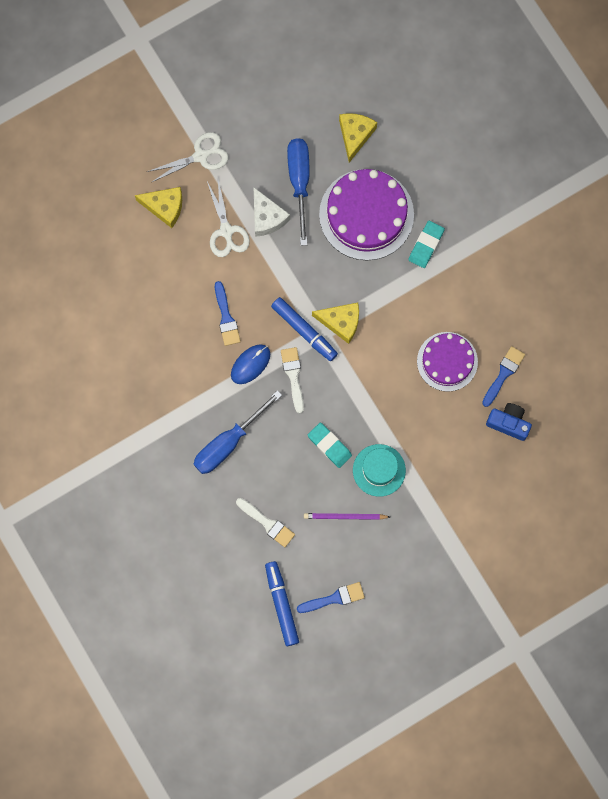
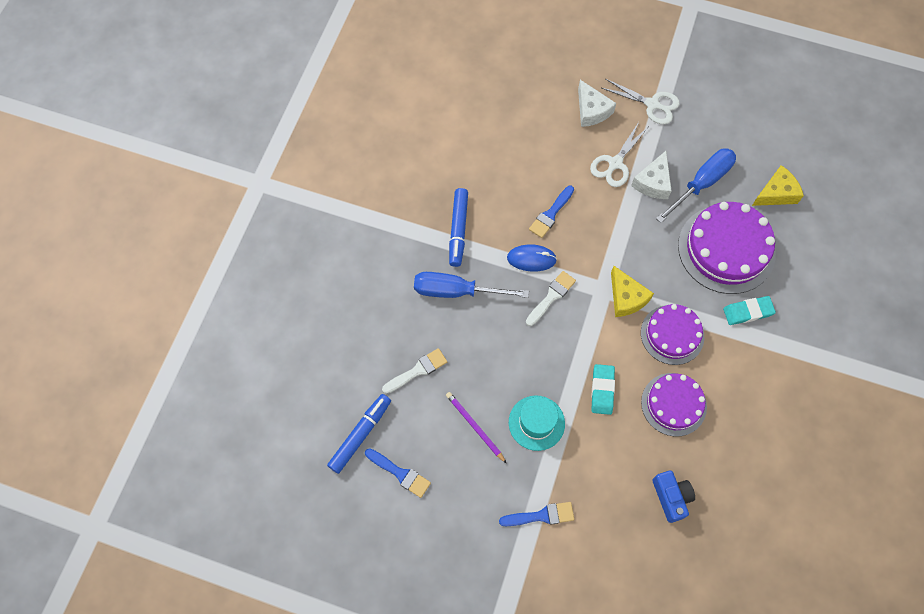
camera: 50 degrees right, 10 degrees down
(165, 207) = (591, 110): yellow cheese -> white cheese
(267, 523) = (417, 371): white brush -> white brush turned 120 degrees counterclockwise
(304, 331) = (594, 276): blue marker -> blue marker (458, 230)
(329, 446) = (521, 368): turquoise eraser -> turquoise eraser (602, 390)
(396, 315) = (672, 334): none -> purple cake
(503, 374) = (707, 459): blue brush -> blue brush (541, 516)

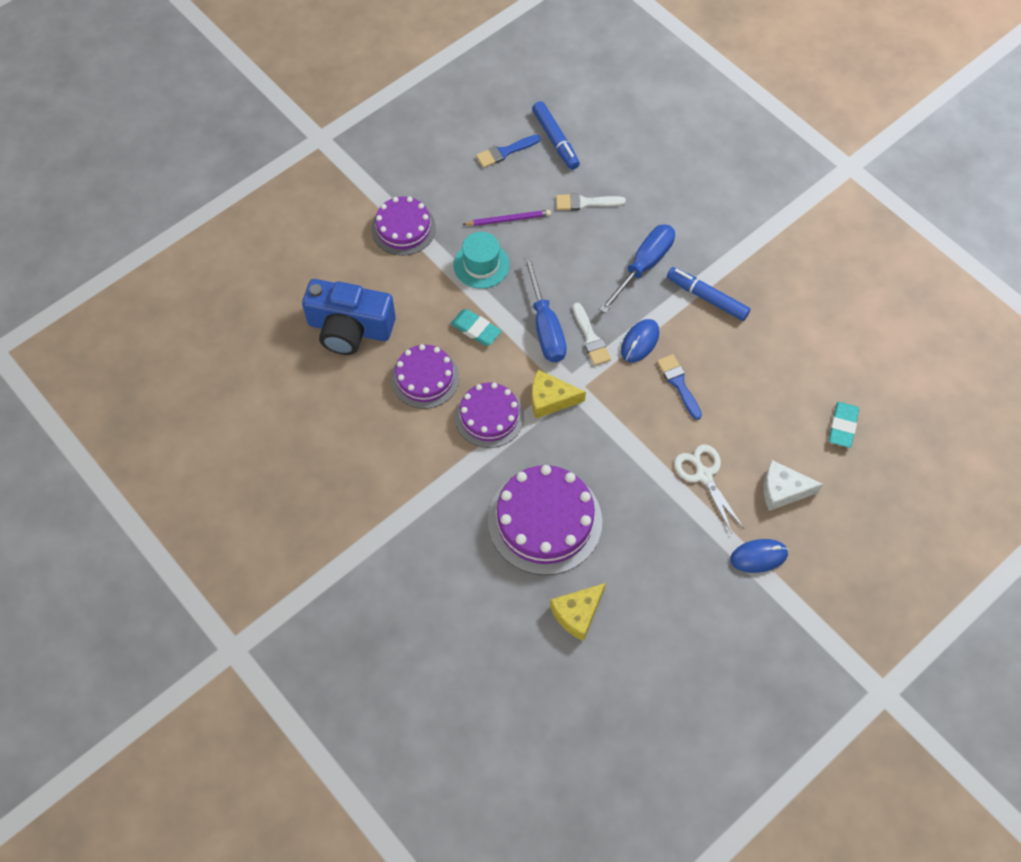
camera: 120 degrees right, 5 degrees down
(417, 371) = (585, 202): white brush -> white brush turned 90 degrees clockwise
(541, 516) = (403, 228): blue brush -> purple cake
(652, 104) = (758, 556): white scissors -> blue mouse
(653, 182) = (661, 498): white cheese -> none
(671, 497) = (350, 328): blue camera -> blue camera, size x1.85
(701, 183) = (632, 545): blue screwdriver -> blue screwdriver (545, 327)
(748, 312) = (468, 497): turquoise eraser -> turquoise eraser (842, 426)
(776, 193) = (577, 613): yellow cheese -> yellow cheese turned 45 degrees clockwise

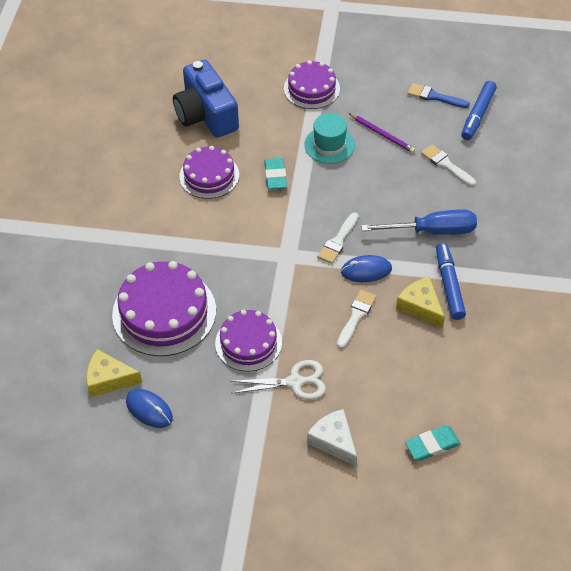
camera: 50 degrees right, 10 degrees down
(489, 416) = (215, 228): purple cake -> purple cake (248, 343)
(545, 327) = (319, 211): blue screwdriver -> none
(550, 399) = (264, 251): yellow cheese -> yellow cheese (420, 306)
(679, 384) = (356, 316): blue brush -> white brush
(704, 475) = (295, 382): white scissors -> white scissors turned 60 degrees clockwise
(758, 556) = (260, 462): blue mouse -> blue mouse (149, 410)

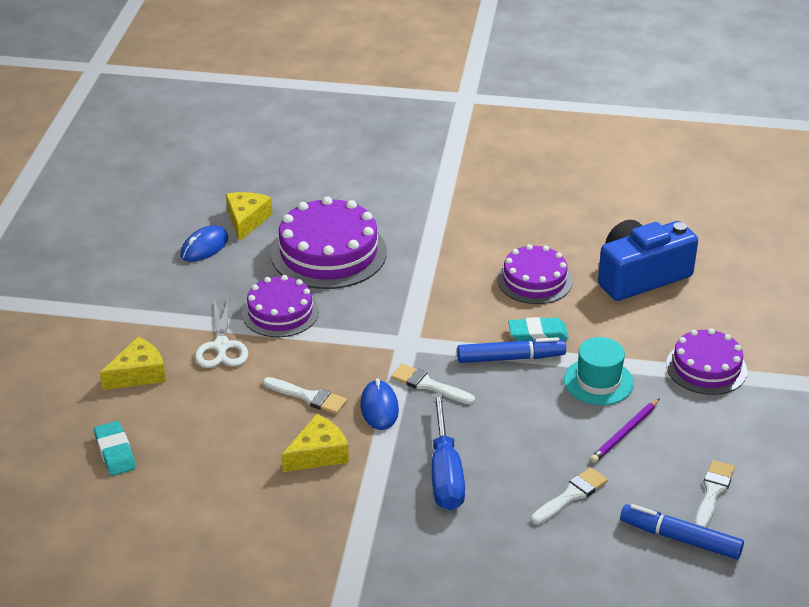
camera: 90 degrees right, 15 degrees down
(334, 441) = (138, 374): white cheese -> yellow cheese
(434, 96) = (713, 492): blue brush -> white brush
(449, 285) = (351, 483): blue marker -> blue marker (510, 358)

